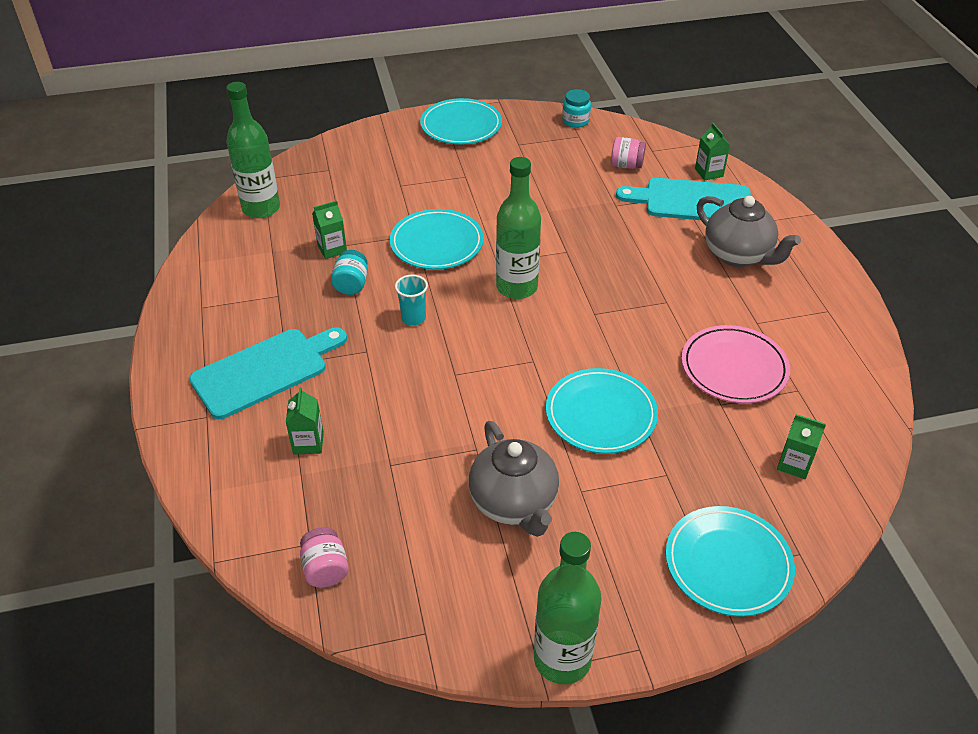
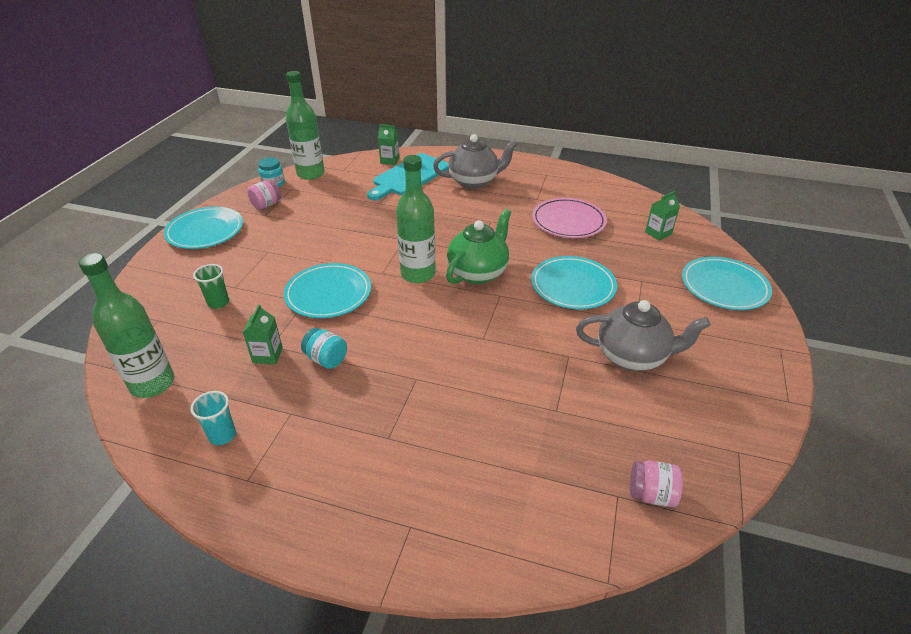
camera: 60 degrees left, 5 degrees down
(265, 371) = (384, 457): turquoise cutting board -> none
(308, 443) = (498, 456): green carton -> none
(373, 188) = (218, 303): none -> green cup
(413, 318) = (402, 337): turquoise cup -> turquoise cup (222, 435)
(558, 329) = (478, 272): none -> green teapot
(562, 659) = (780, 386): green bottle -> green bottle (310, 174)
(626, 165) = (345, 184): pink jar -> pink jar (266, 204)

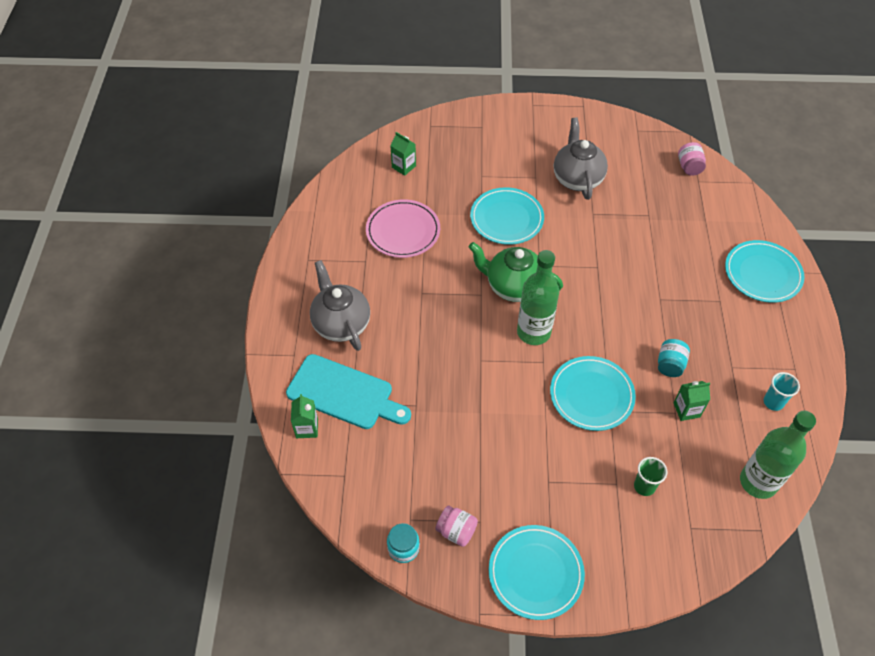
camera: 105 degrees left, 15 degrees up
(310, 174) = (365, 512): green bottle -> none
(724, 287) = (471, 128): turquoise plate -> turquoise plate (762, 274)

